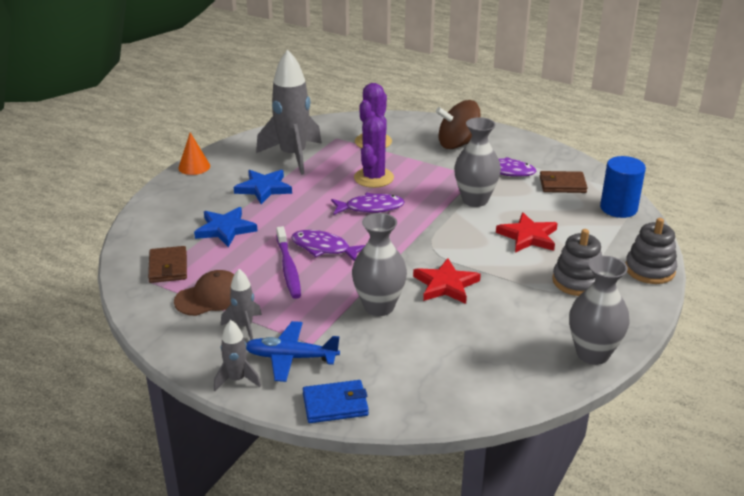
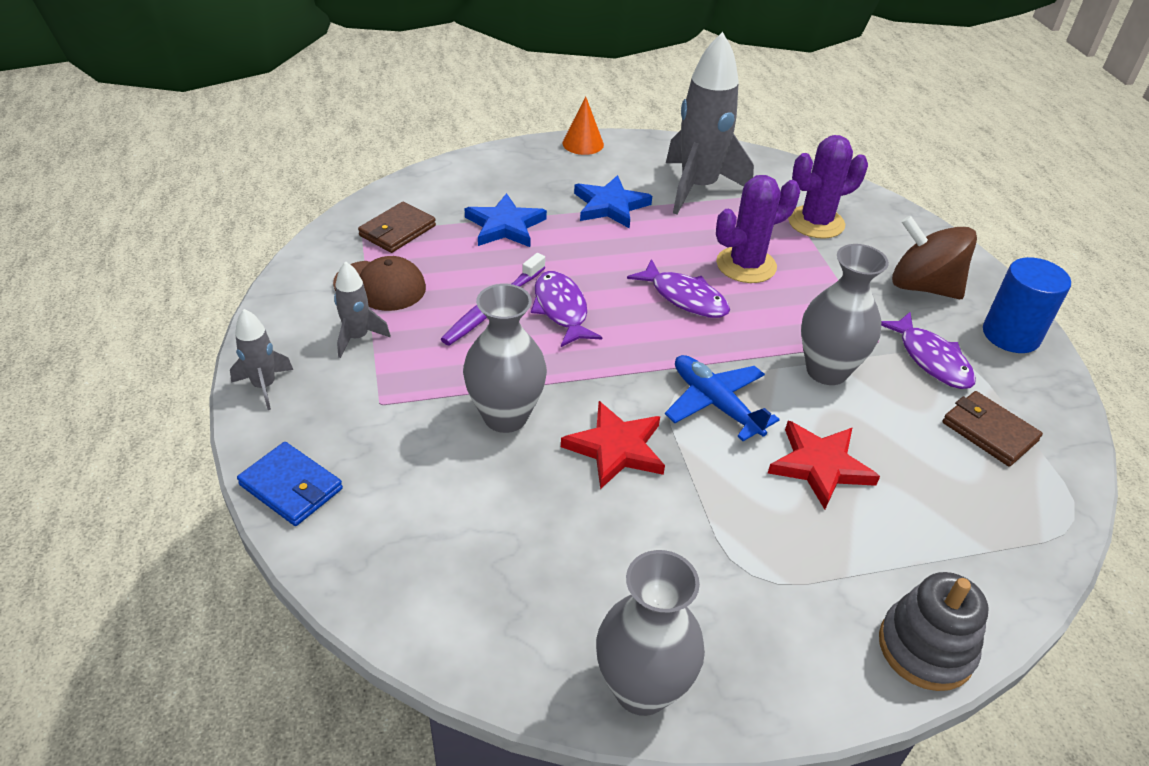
camera: 45 degrees right, 10 degrees up
(290, 357) = (339, 403): blue plane -> blue plane (715, 403)
(577, 281) = (787, 576): grey stacking toy -> none
(618, 208) = (1026, 524): blue cylinder -> blue cylinder (1010, 335)

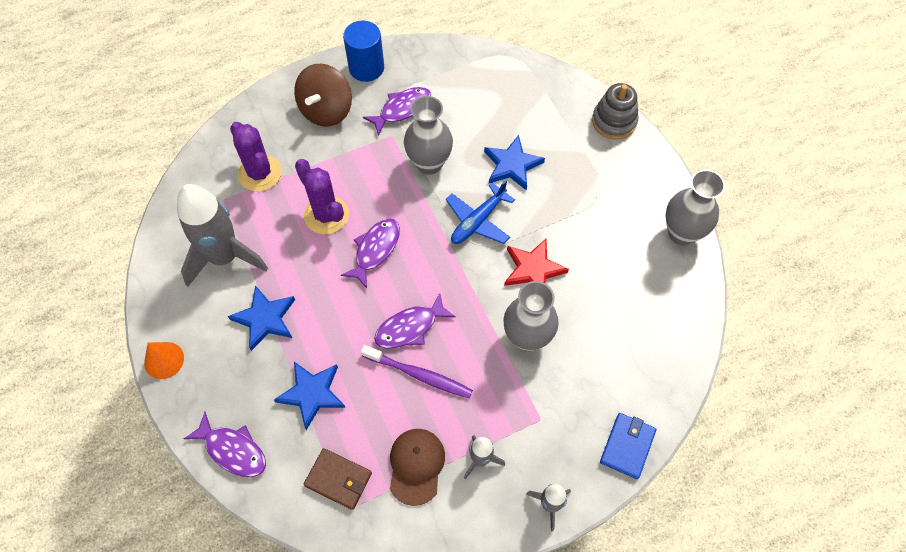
camera: 100 degrees left, 20 degrees up
(466, 172) = (233, 450): none -> purple fish
(820, 466) = (512, 165): red star -> blue star
(989, 431) = (458, 86): brown wallet -> none

